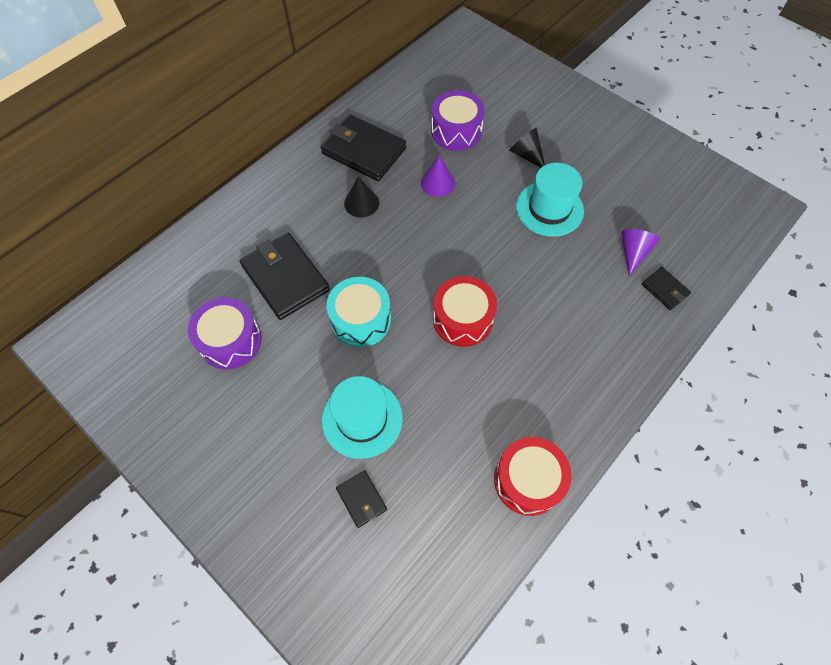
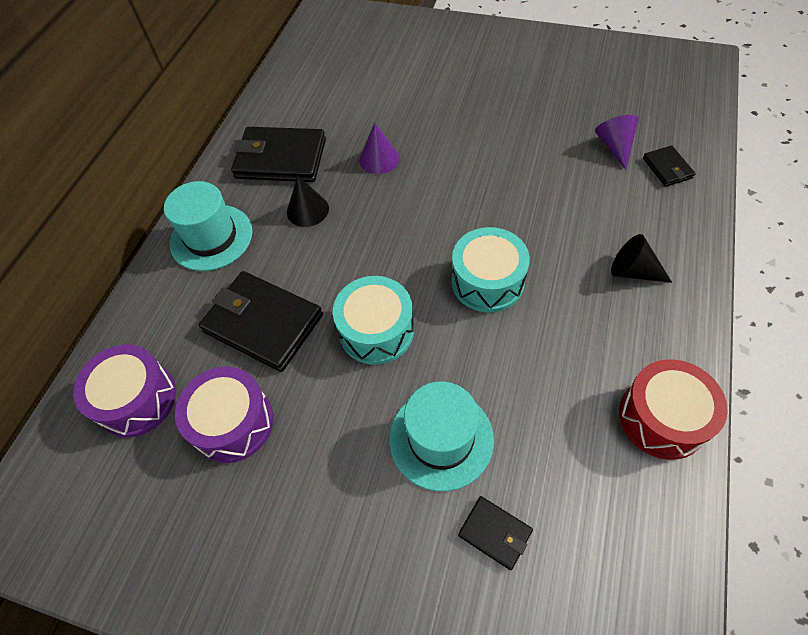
camera: 20 degrees left, 5 degrees down
(456, 131) = (369, 104): purple drum -> purple drum (137, 399)
(462, 319) = (487, 281): red drum -> turquoise drum
(526, 155) = (453, 99): black cone -> black cone (633, 271)
(549, 208) = (508, 139): turquoise hat -> turquoise hat (211, 237)
(664, 290) = (667, 168): black wallet -> black wallet turned 45 degrees clockwise

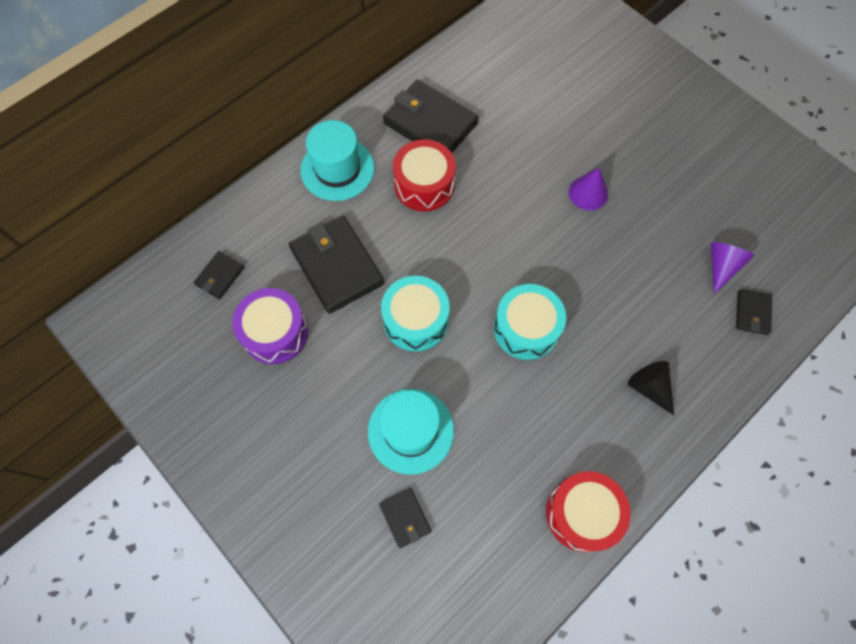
camera: 25 degrees right, 10 degrees up
(137, 399) = (220, 276): purple drum -> black wallet
(307, 210) = (424, 185): black cone -> red drum
(379, 159) = (510, 167): purple cone -> purple cone (588, 193)

